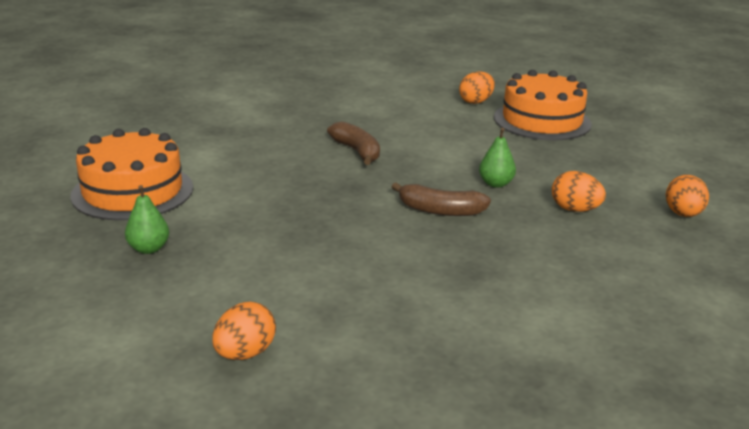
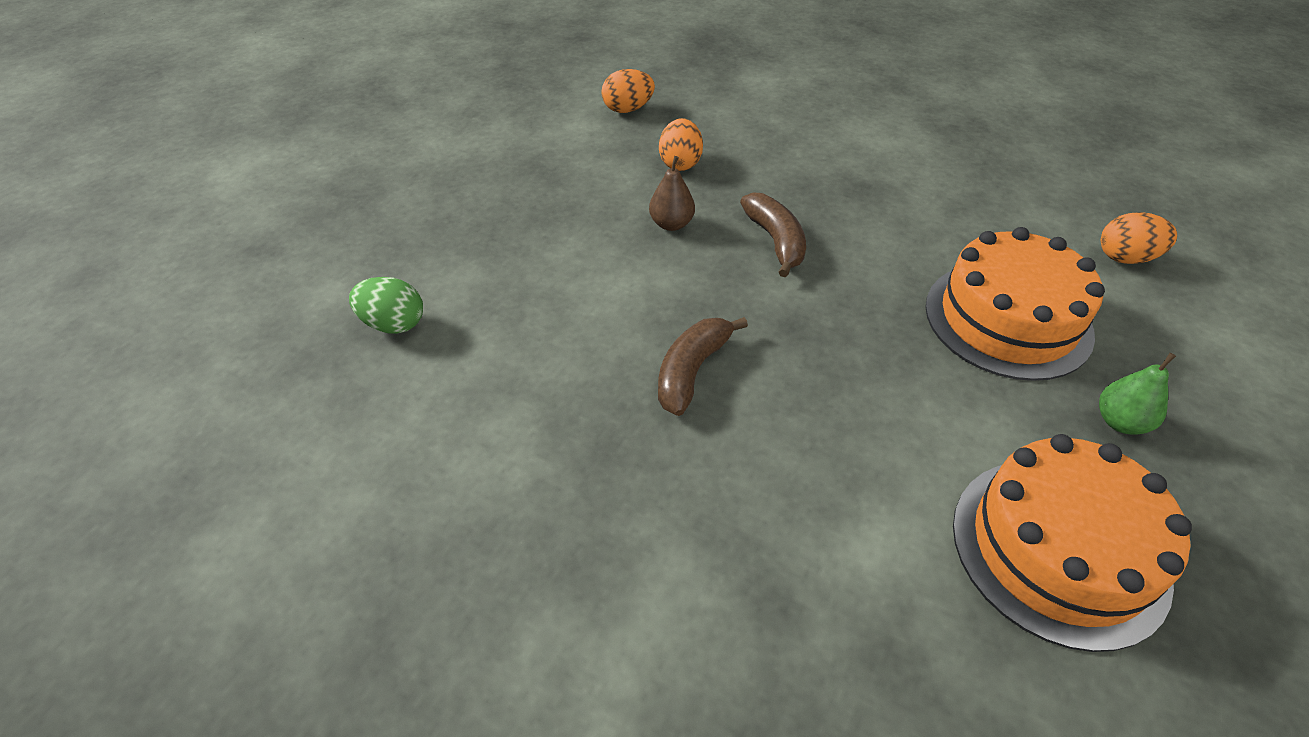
camera: 120 degrees left, 20 degrees up
(476, 102) = (393, 324): orange egg -> green egg
(495, 184) = (671, 224): green pear -> brown pear
(542, 121) = (436, 241): orange cake -> orange cake (1007, 319)

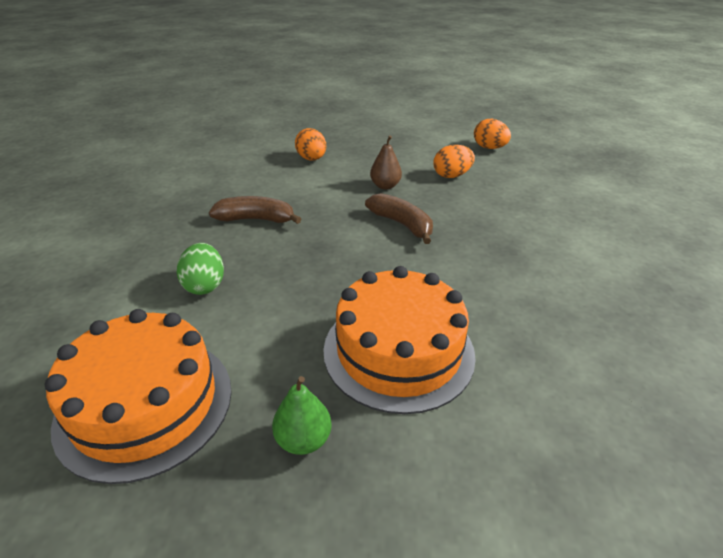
camera: 65 degrees right, 10 degrees down
(393, 324) = (247, 138): green egg -> green egg (205, 285)
(775, 241) = (402, 224): brown banana -> brown banana turned 90 degrees counterclockwise
(1125, 258) = (571, 436): orange egg -> orange egg (311, 159)

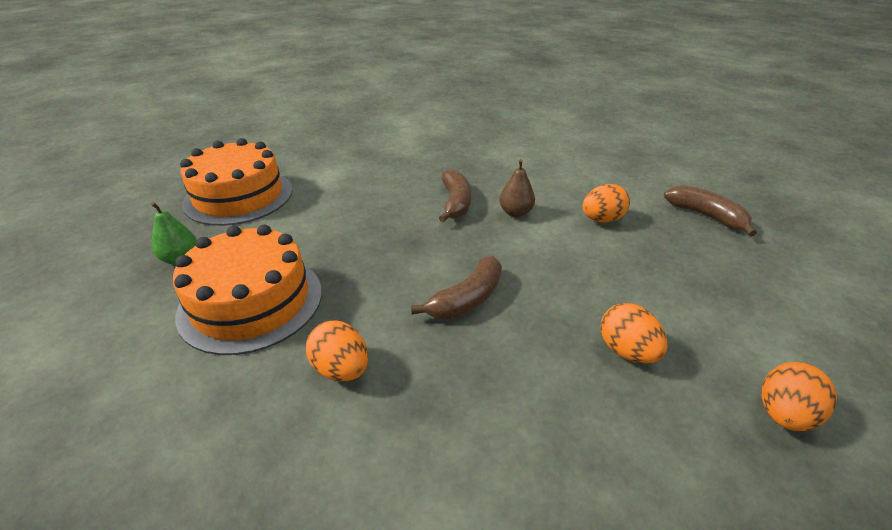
camera: 85 degrees right, 0 degrees up
(205, 285) = (355, 195): green egg -> none
(320, 126) = (706, 216): none -> brown banana
(385, 186) = (560, 282): brown pear -> brown pear (515, 213)
(481, 285) = (341, 369): none -> orange egg

